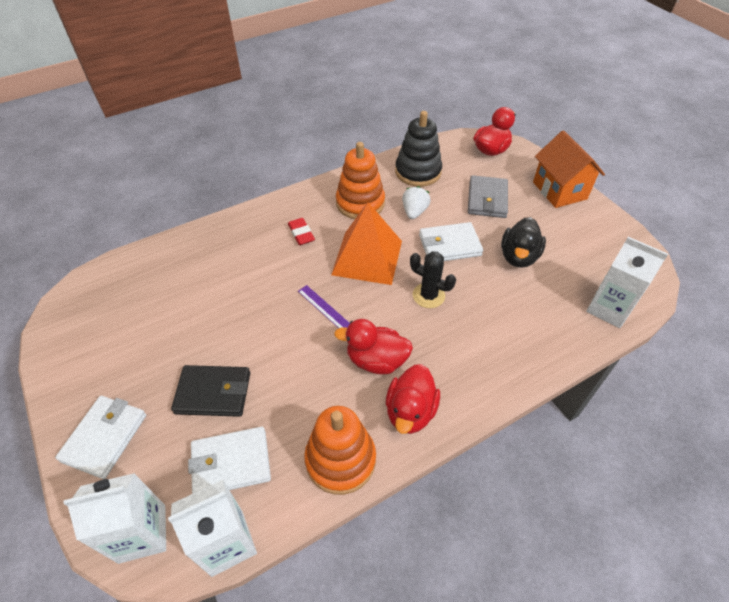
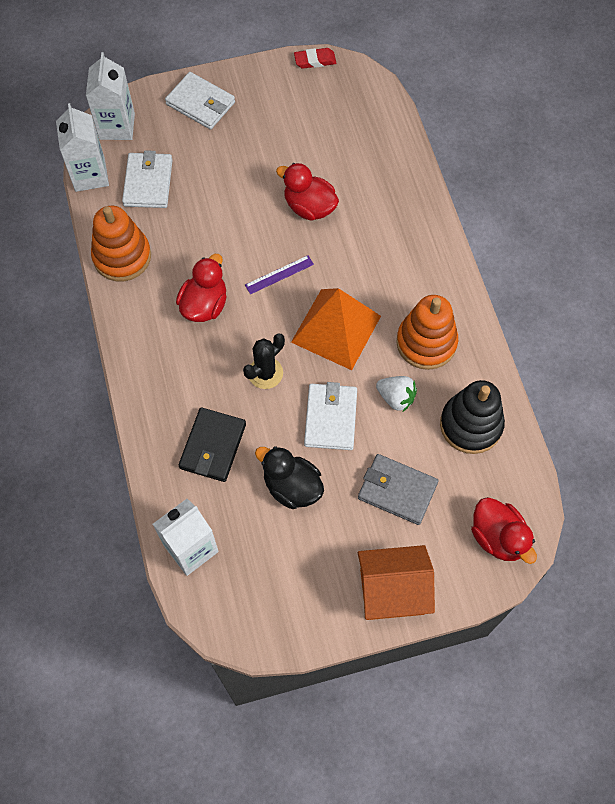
camera: 105 degrees right, 15 degrees up
(213, 393) = (215, 176): black wallet -> black wallet (213, 446)
(301, 234) = (390, 272): red eraser -> red eraser (315, 60)
(410, 411) = (144, 318): red duck -> red duck (309, 207)

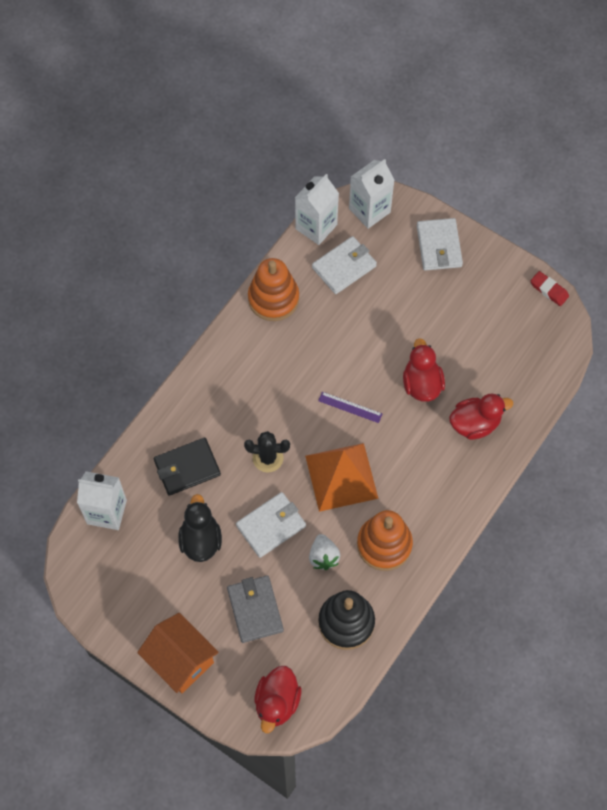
camera: 50 degrees right, 0 degrees up
(204, 305) = (284, 379): red duck -> red duck (475, 424)

